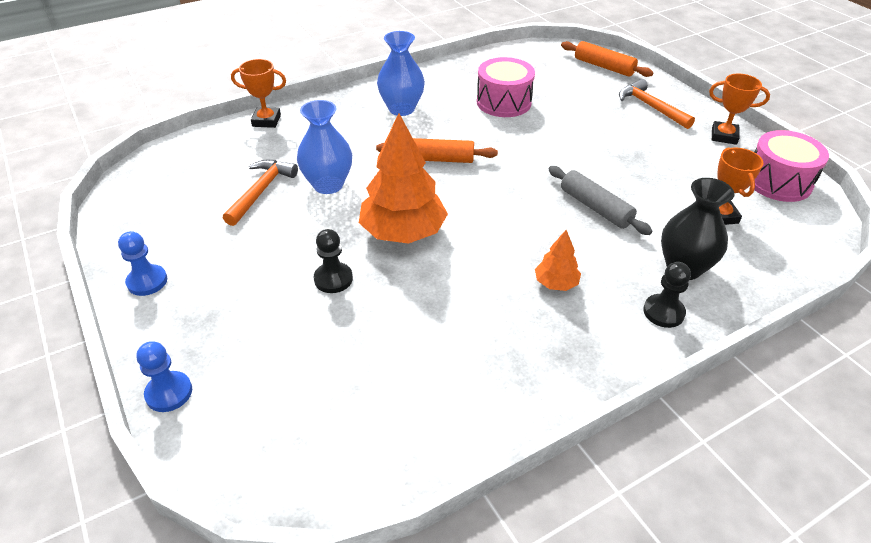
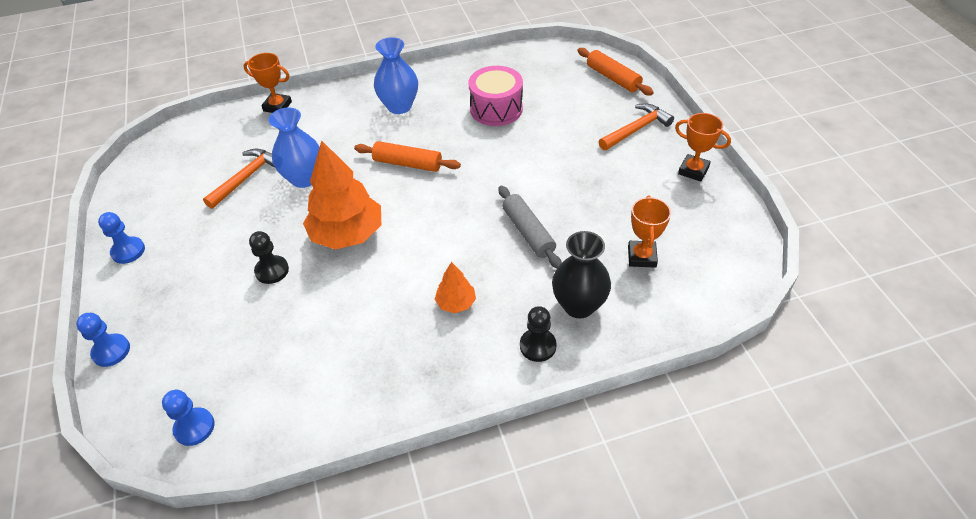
camera: 15 degrees right, 5 degrees up
(313, 461) = (194, 427): none -> blue pawn
(650, 107) = (636, 129): orange hammer -> orange hammer turned 75 degrees clockwise
(778, 181) = (720, 228): pink drum -> none

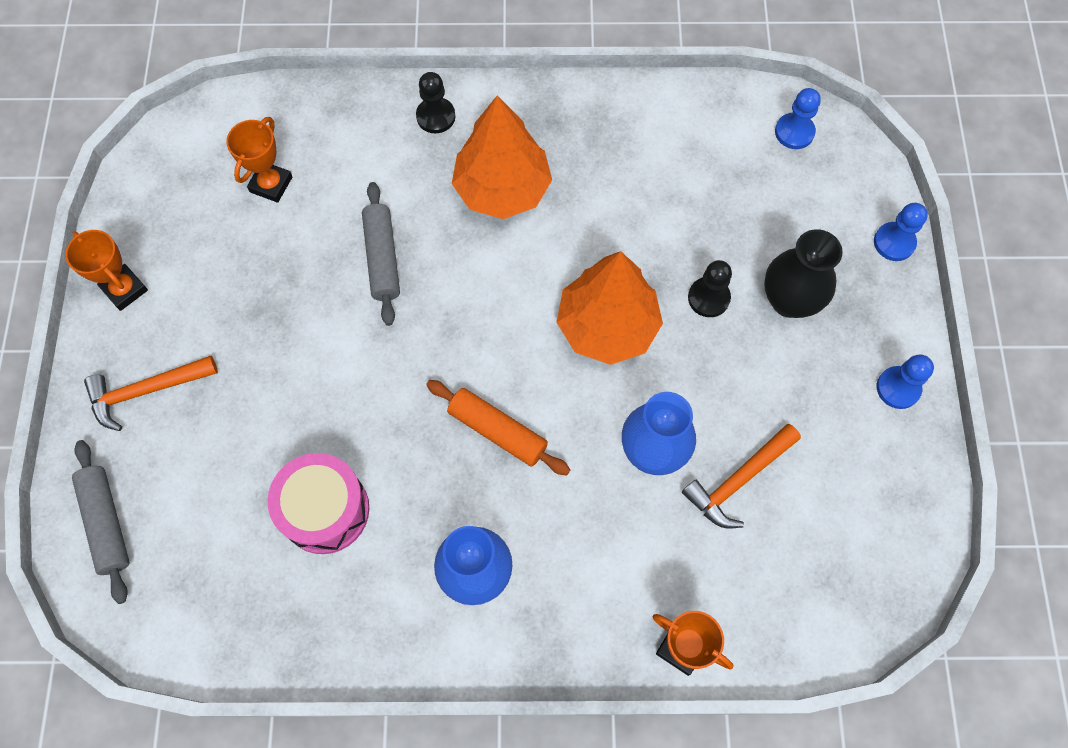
camera: 165 degrees left, 20 degrees up
(456, 303) = (502, 189): orange tree -> orange tree, size x2.06
(579, 305) = (372, 147): black vase -> black vase (789, 300)
(613, 78) = (106, 522): orange rolling pin -> grey rolling pin

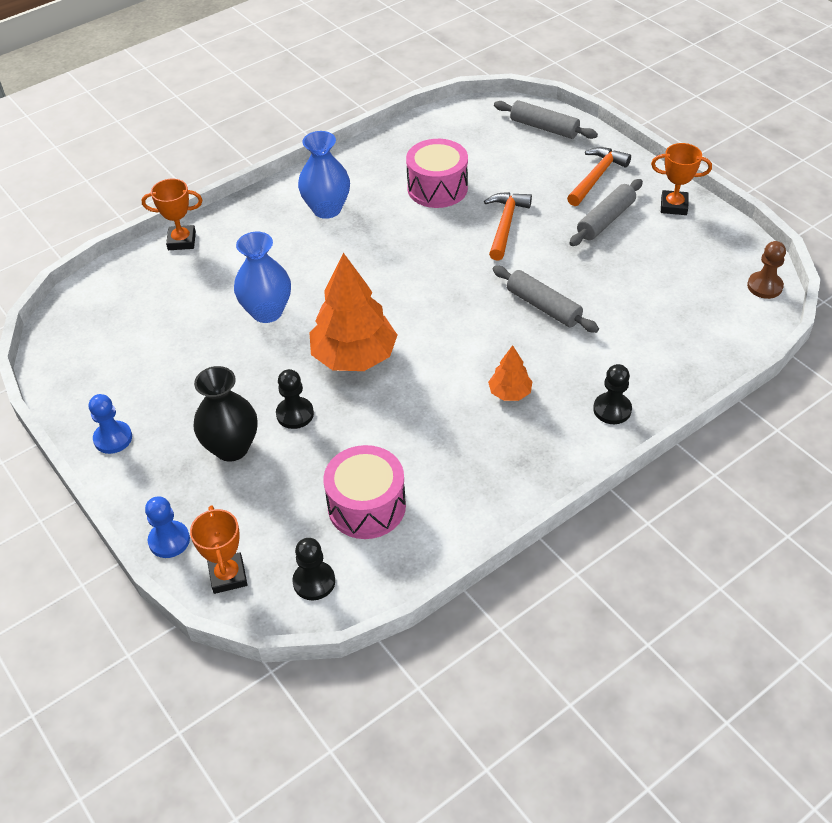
camera: 145 degrees right, 20 degrees down
(171, 139) = (764, 286): none -> brown pawn
(209, 322) = (605, 220): none -> grey rolling pin
(271, 184) = (666, 301): orange trophy -> orange trophy (228, 576)
(497, 431) = (374, 268): orange rolling pin -> none
(502, 189) = (510, 393): orange tree -> orange tree, size x0.49
(709, 166) = (366, 506): none -> pink drum
(738, 480) = (199, 327): orange hammer -> orange hammer (505, 224)
(794, 132) = (314, 581): blue pawn -> black pawn

